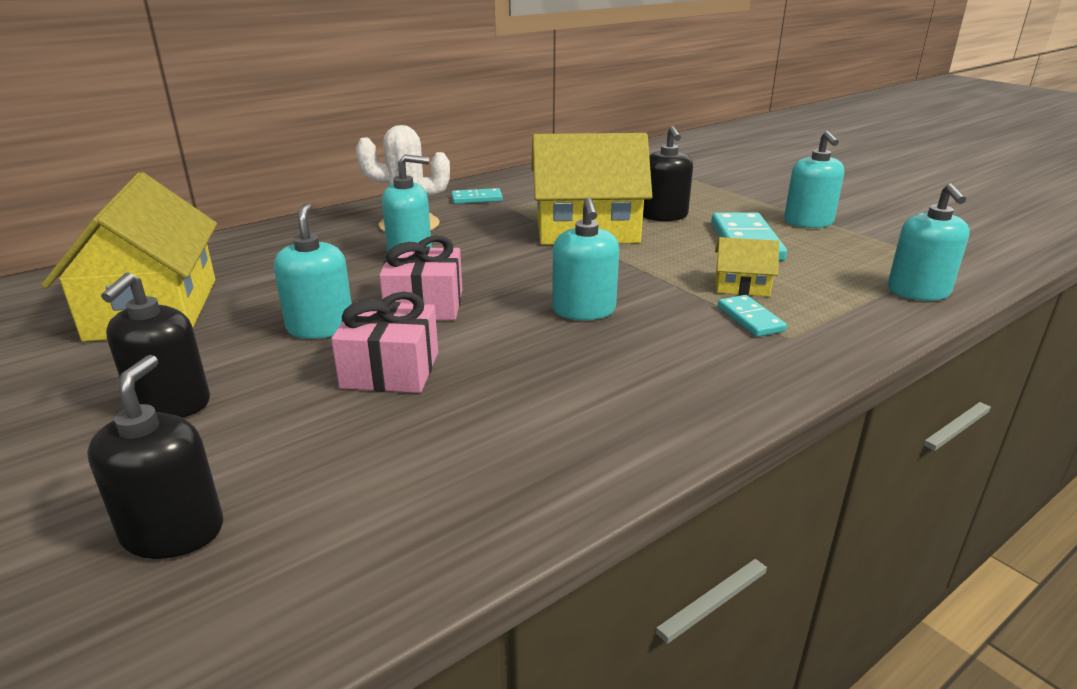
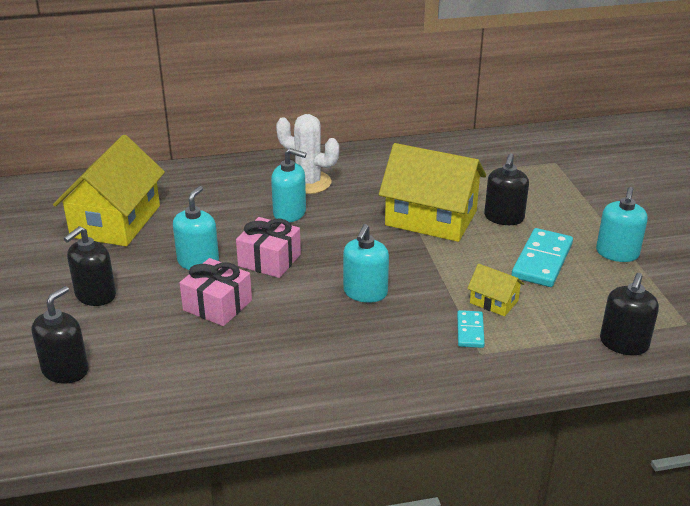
camera: 25 degrees right, 5 degrees up
(477, 199) = (375, 165): turquoise domino -> none
(918, 291) = (623, 343): turquoise soap dispenser -> black soap dispenser

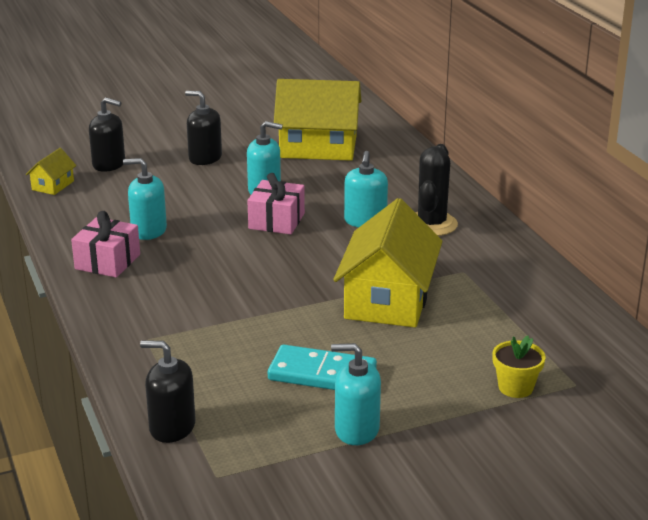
camera: 80 degrees right, 5 degrees down
(217, 305) = (200, 207): pink gift -> pink gift (107, 262)
(308, 183) = (431, 224): white cactus -> black cactus
(365, 292) = (234, 272): turquoise soap dispenser -> turquoise soap dispenser (148, 230)
(470, 331) = (181, 332): turquoise domino -> none
(494, 302) = (234, 344): yellow house -> yellow house (53, 185)
(504, 217) = (409, 347): black soap dispenser -> none
(559, 183) = (515, 387): none -> yellow flower pot

